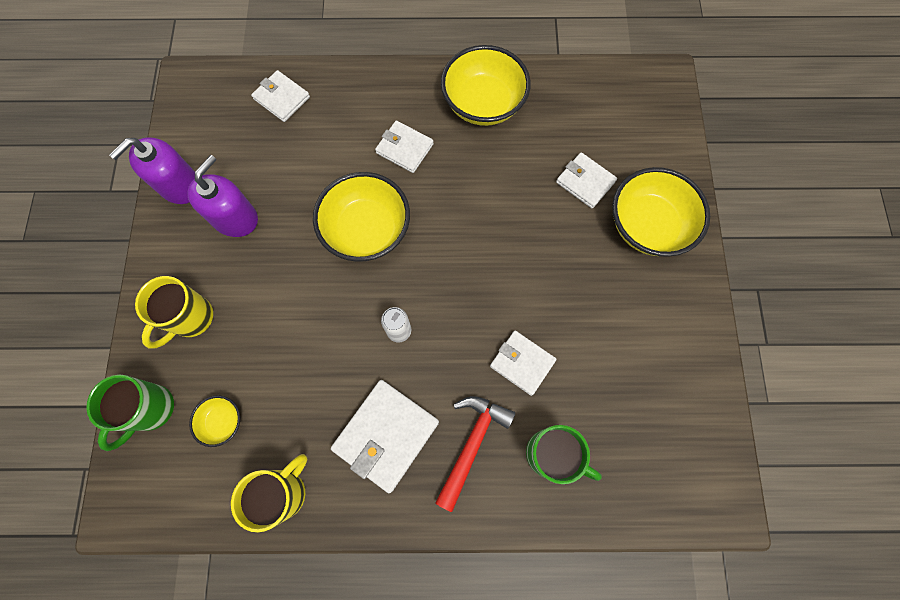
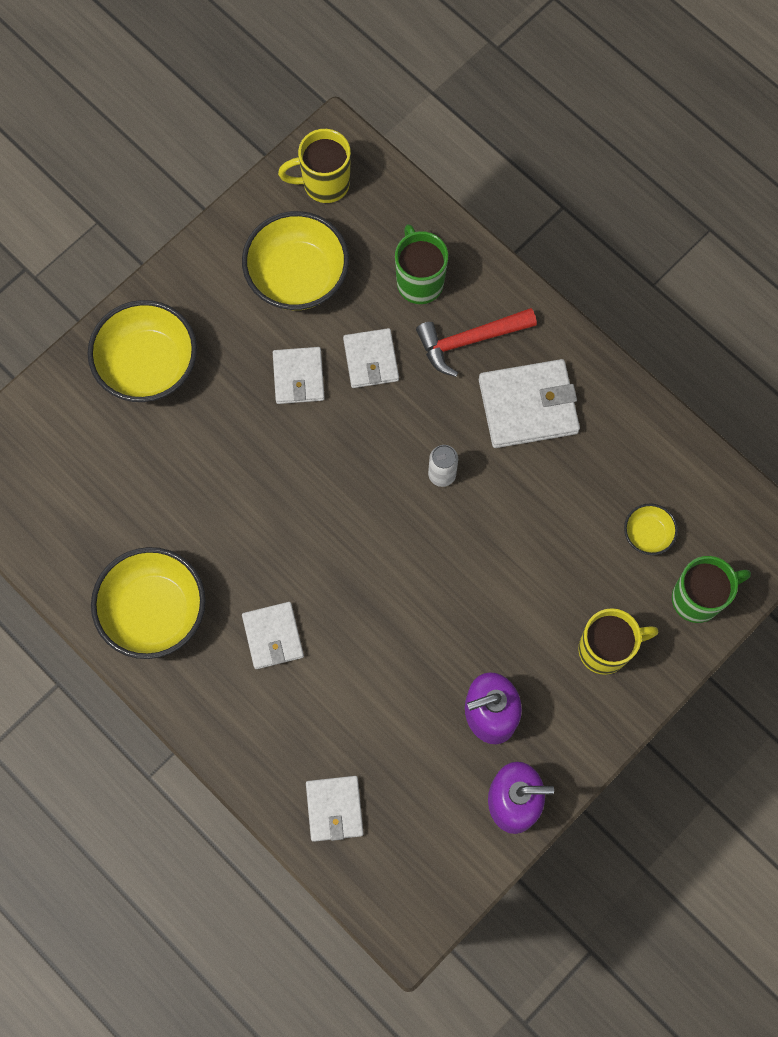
camera: 135 degrees left, 0 degrees up
(284, 492) = (642, 437): yellow mug -> yellow mug (324, 184)
(367, 230) = (384, 588): yellow bowl -> yellow bowl (297, 277)
(585, 182) = (153, 450): white wallet -> white wallet (298, 377)

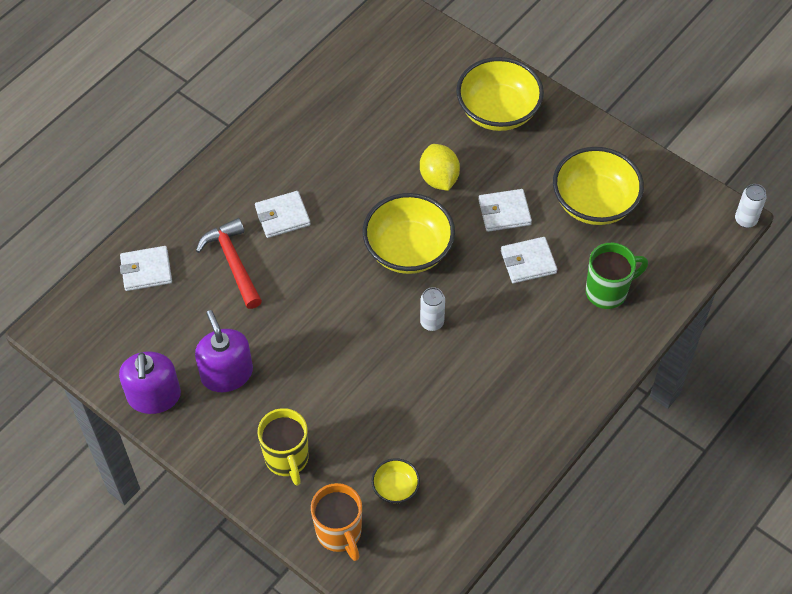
camera: 85 degrees right, 15 degrees down
(154, 611) = (297, 138): yellow bowl -> yellow bowl (408, 250)
(240, 445) = (439, 178): none -> yellow lemon
(324, 184) = (685, 214): yellow mug -> none
(340, 124) = (745, 220): none -> white can
(470, 340) = (559, 334): red hammer -> red hammer (233, 263)
(528, 406) = (504, 384): white wallet -> none
(698, 598) = (339, 533): green mug -> orange mug

